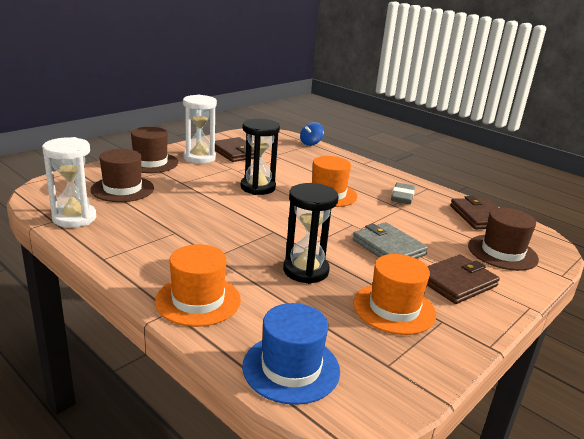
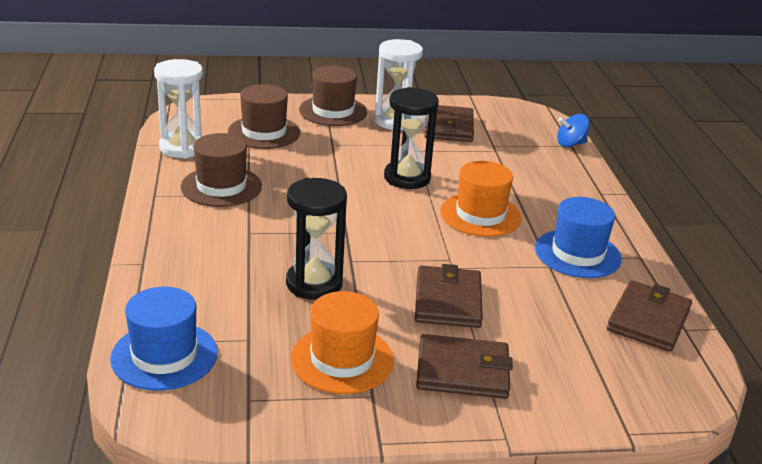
camera: 40 degrees right, 5 degrees up
(198, 300) = (176, 265): orange hat -> none
(388, 247) = (448, 301): grey wallet -> brown wallet
(402, 197) = (577, 254): grey eraser -> blue hat
(502, 252) = (593, 371): brown hat -> brown hat (221, 186)

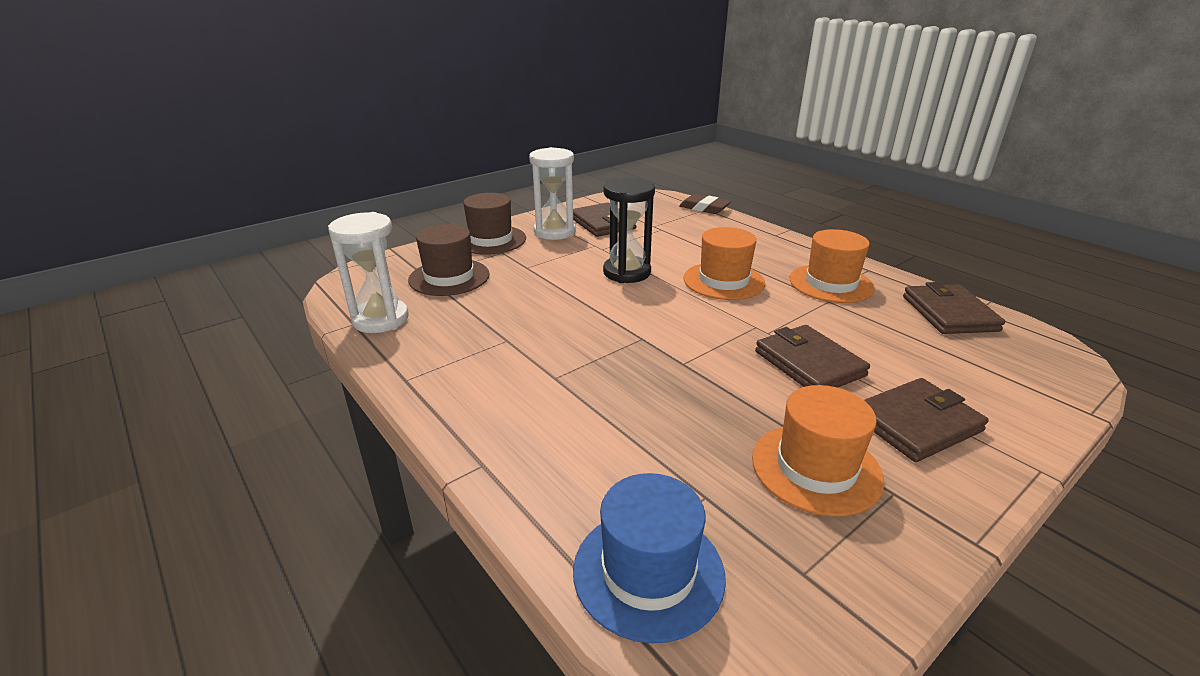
camera: 30 degrees left, 0 degrees up
(221, 186) = (469, 342): brown hat -> none
(314, 283) = (683, 401): black hourglass -> none
(570, 144) = (704, 208): blue spinning top -> brown eraser
(577, 254) = (831, 283): blue hat -> orange hat

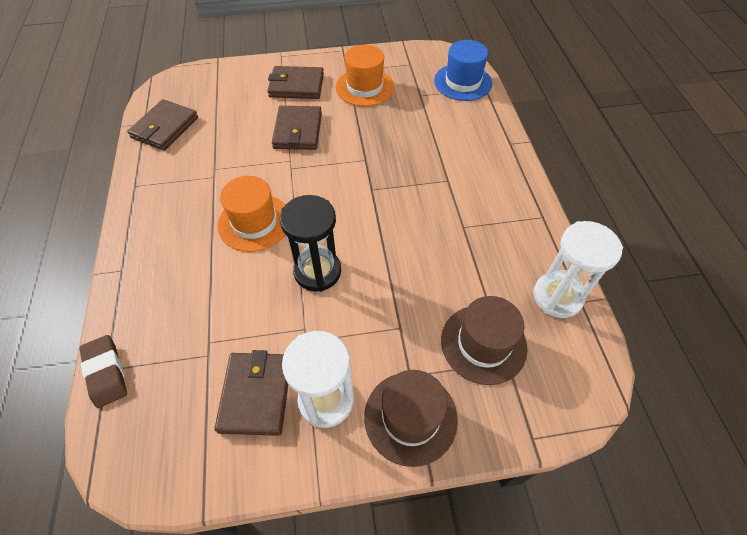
camera: 150 degrees left, 25 degrees up
(831, 283) = (186, 183): orange hat -> none

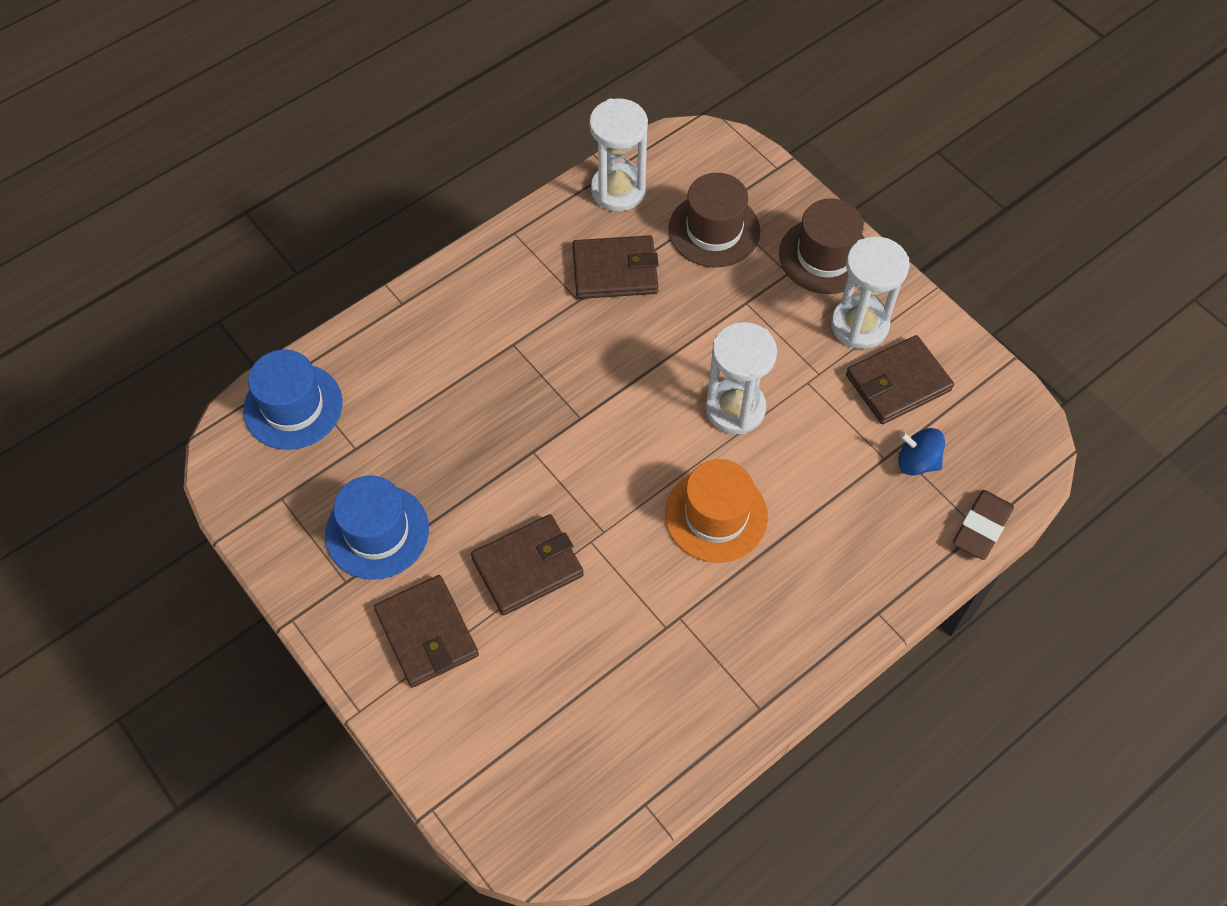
camera: 120 degrees left, 5 degrees up
(165, 127) = (634, 762): brown wallet -> brown wallet (615, 271)
(187, 363) = (917, 462): none -> blue spinning top
(317, 271) = (735, 408): black hourglass -> white hourglass
(364, 87) = (377, 532): orange hat -> blue hat

